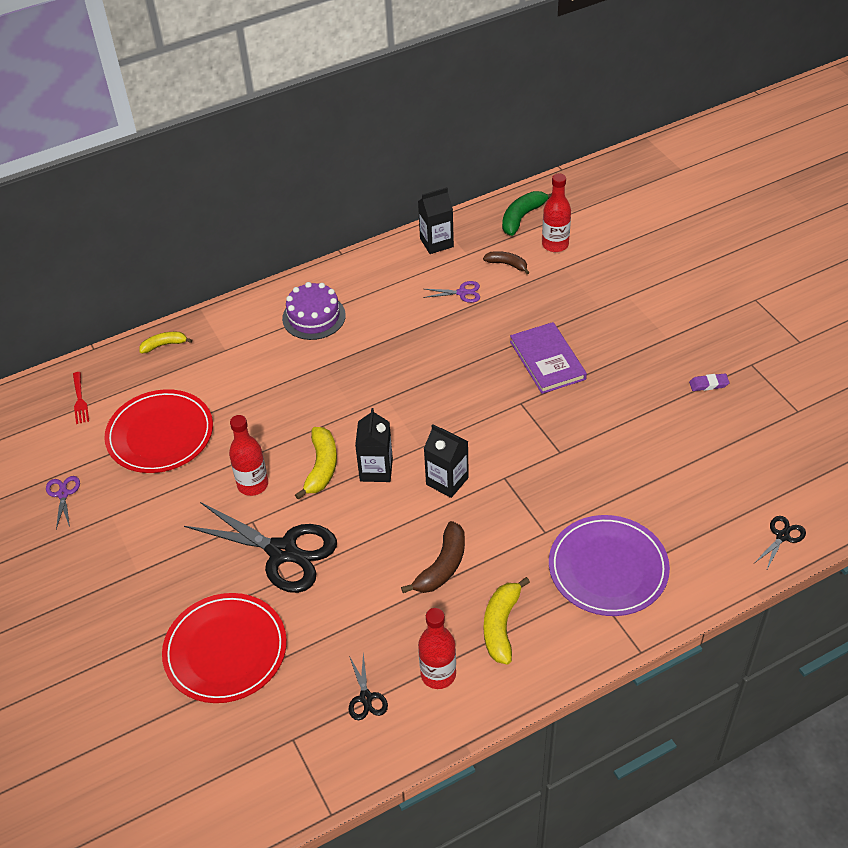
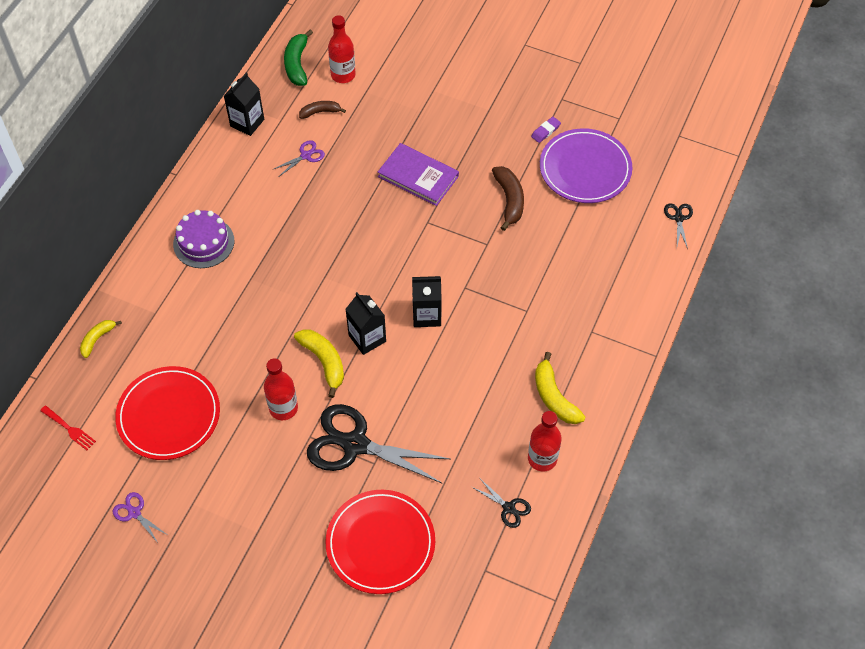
camera: 40 degrees left, 10 degrees up
(283, 552) = (355, 444): black scissors -> black scissors turned 150 degrees counterclockwise
(442, 566) = (478, 380): brown banana -> brown banana (509, 200)
(608, 568) = (589, 311): purple plate -> purple plate (585, 169)

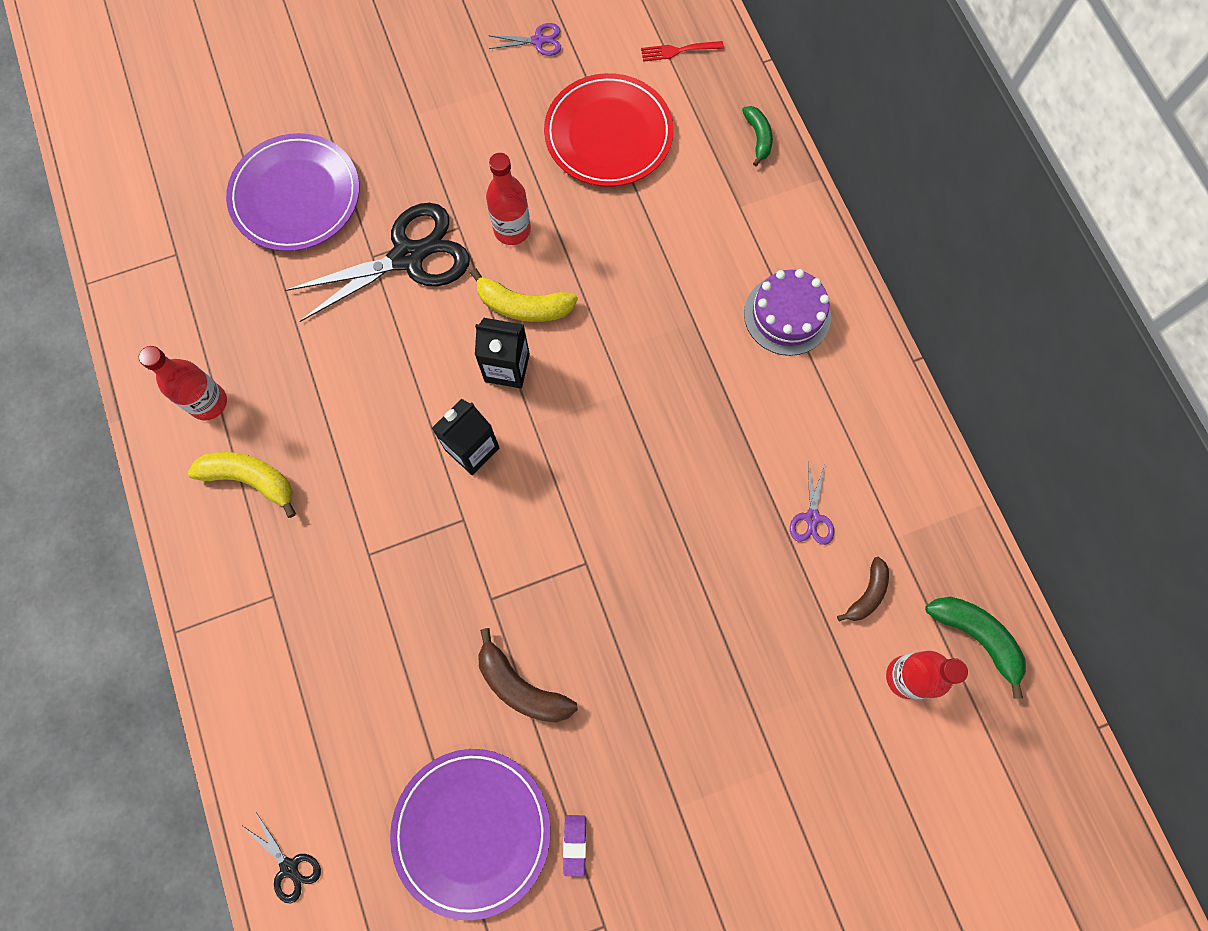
camera: 135 degrees right, 15 degrees up
(97, 339) = (758, 137): yellow banana -> green banana
(247, 123) = (926, 496): black carton -> none
(380, 543) = (296, 196): red plate -> purple plate
(418, 176) = (659, 615): purple book -> none
(509, 508) = (201, 327): black scissors -> none

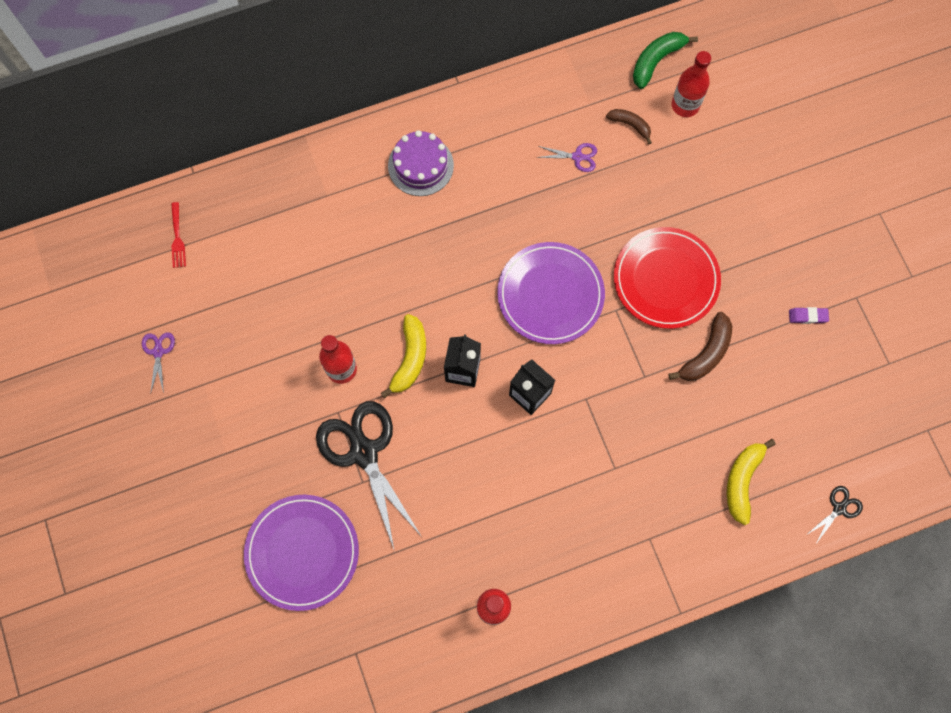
camera: 90 degrees left, 0 degrees up
(250, 479) = (557, 566): yellow banana -> yellow banana (742, 481)
(472, 831) = (805, 384): purple plate -> purple plate (550, 294)
(608, 134) = (255, 294): red plate -> red plate (666, 279)
(758, 137) = (265, 179): green banana -> none

